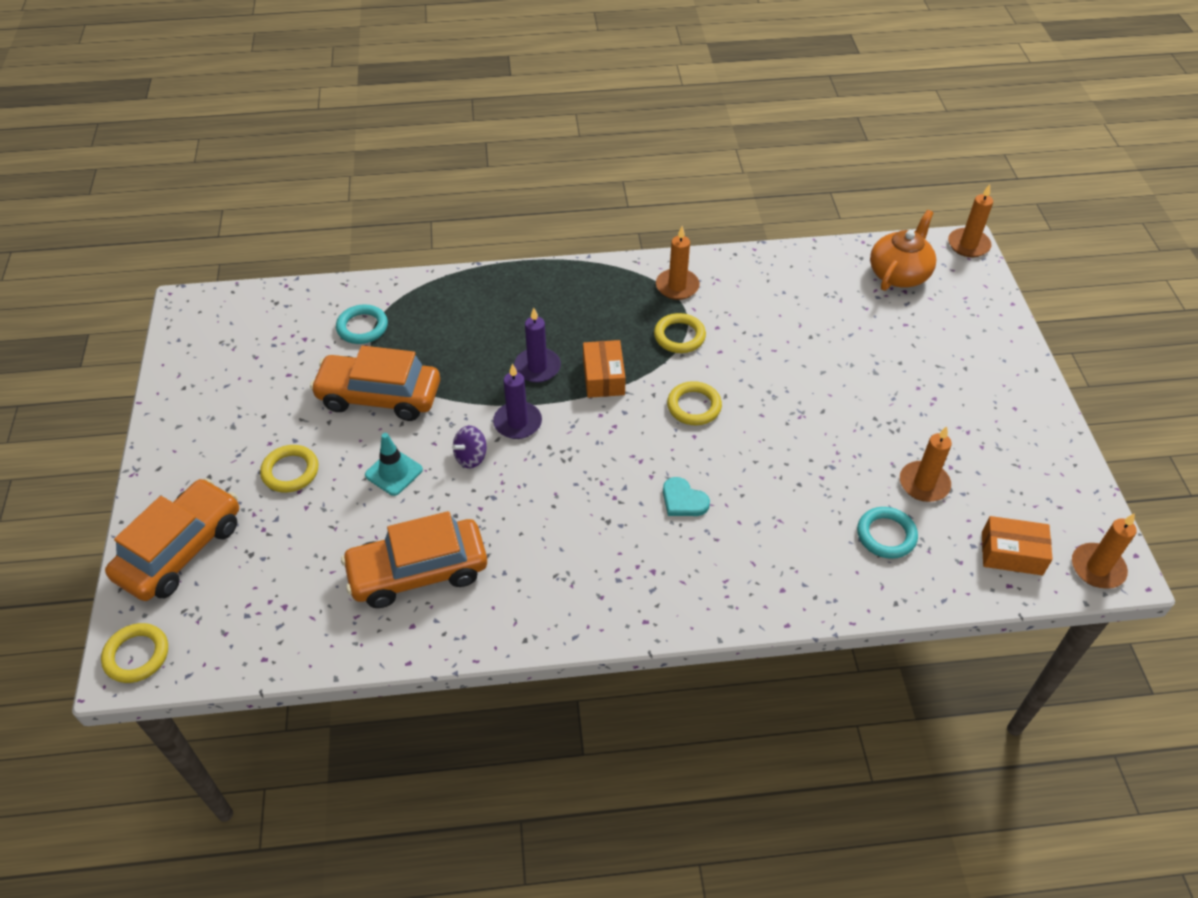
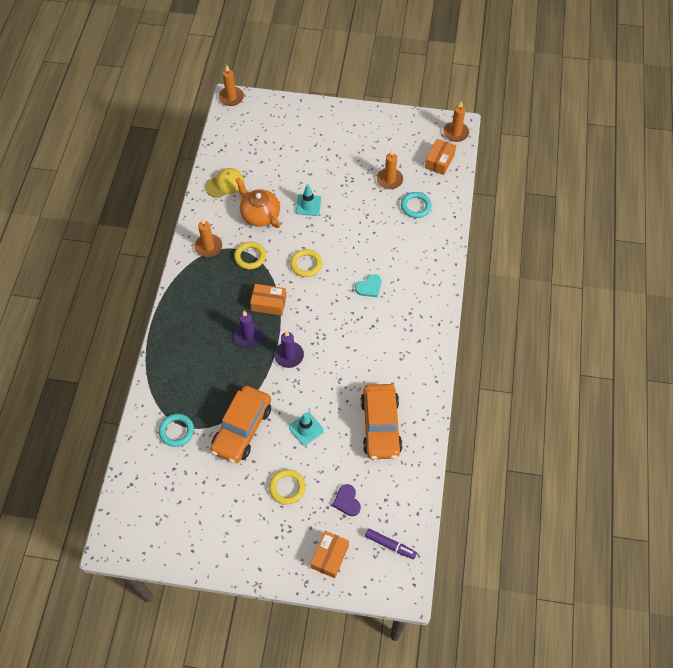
camera: 75 degrees left, 10 degrees up
(136, 655) = (399, 584): yellow ring -> none
(181, 550) = (330, 556): orange car -> orange box
(204, 629) = (390, 545): none -> purple marker
(276, 553) = (347, 501): none -> purple heart
(471, 457) = (307, 385): purple spinning top -> none
(799, 277) = (225, 184): none -> yellow cap
(811, 384) = (308, 205): none -> turquoise traffic cone
(899, 273) = (241, 137): orange teapot -> orange teapot (260, 214)

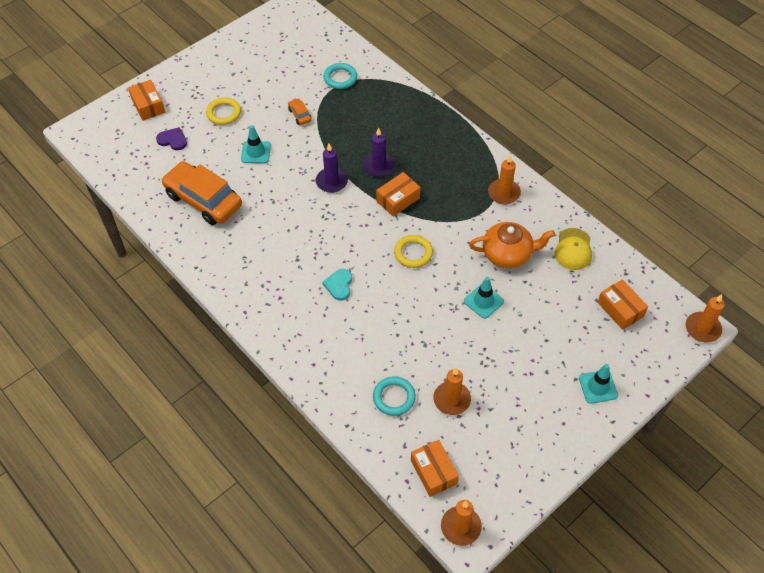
camera: 130 degrees right, 5 degrees down
(242, 429) = (300, 115): orange car -> orange car, size x0.41
(250, 257) = (463, 216): yellow ring -> none
(252, 139) = (620, 309): none -> orange box
(316, 122) = (598, 387): none -> turquoise traffic cone
(390, 545) = (113, 143): purple marker -> none

